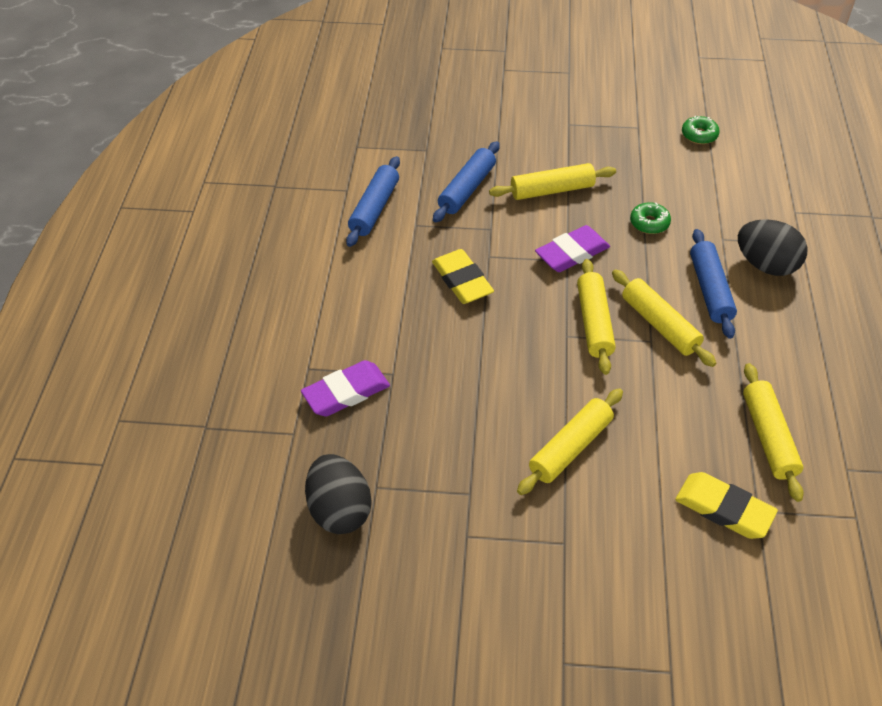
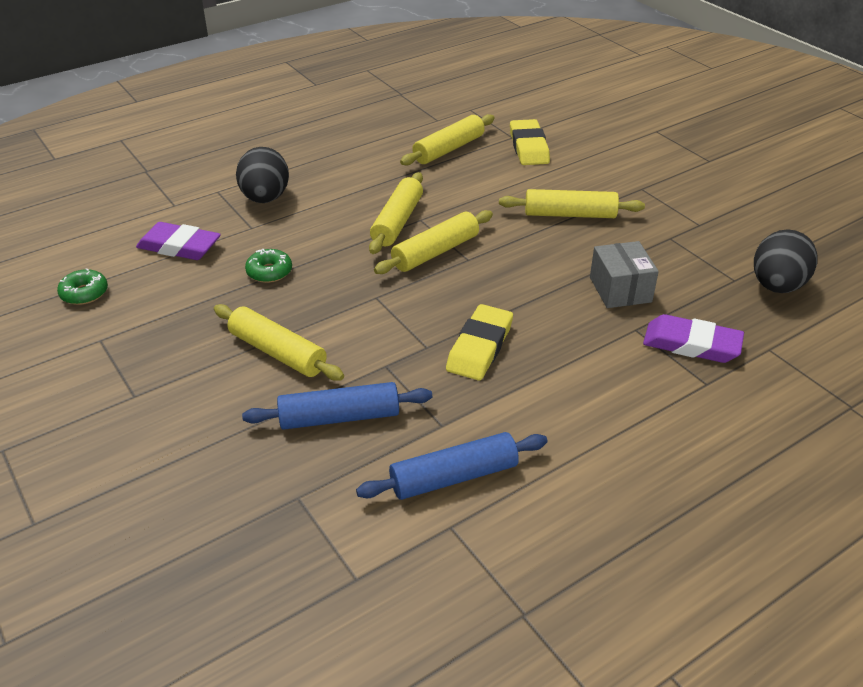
camera: 130 degrees left, 10 degrees down
(441, 400) = (620, 289): none -> grey box
(572, 253) = (362, 298): purple eraser -> purple eraser (179, 246)
(710, 290) = (327, 213): blue rolling pin -> none

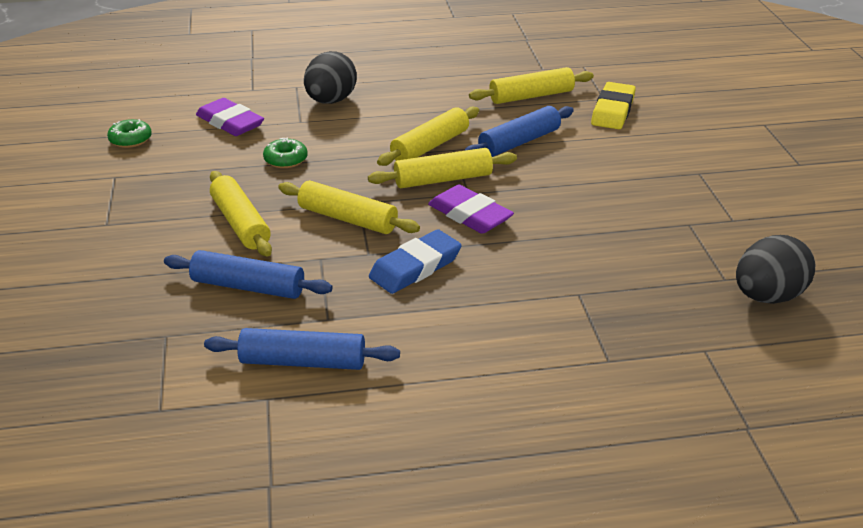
camera: 25 degrees right, 5 degrees down
(473, 197) = (519, 142): none -> blue rolling pin
(480, 347) = (415, 267): yellow eraser -> blue eraser
(570, 214) = (601, 179): yellow rolling pin -> yellow rolling pin (347, 219)
(620, 289) = (594, 256): grey box -> none
(691, 344) = (624, 322): purple eraser -> purple eraser (470, 215)

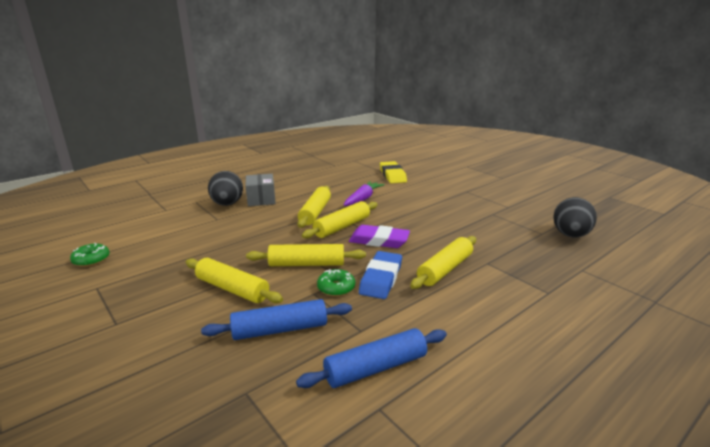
camera: 30 degrees left, 10 degrees down
(230, 122) = (166, 231): purple eraser -> none
(286, 160) = (228, 242): green donut -> green donut (336, 288)
(380, 105) = (261, 199): none -> grey box
(519, 142) = (363, 199): blue rolling pin -> purple carrot
(531, 96) = (344, 178): yellow rolling pin -> yellow rolling pin (445, 269)

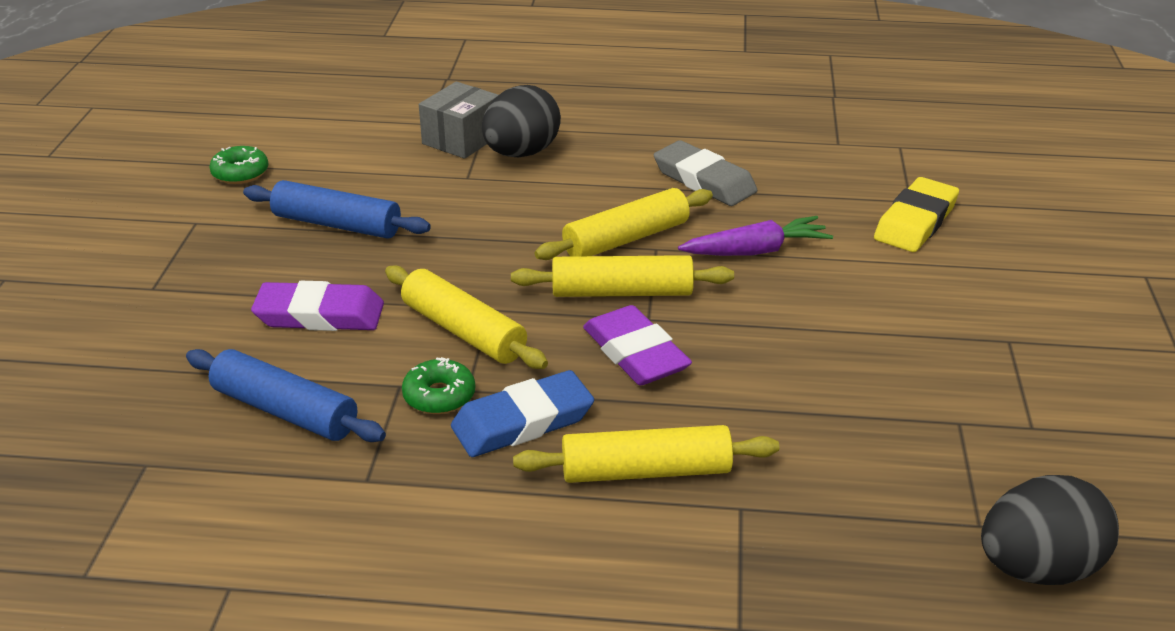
camera: 45 degrees right, 10 degrees up
(232, 289) = (320, 315): yellow rolling pin -> purple eraser
(261, 199) = (585, 167): grey box -> grey box (461, 139)
(311, 188) = (704, 180): none -> grey eraser
(375, 368) = (302, 540): blue rolling pin -> blue rolling pin (337, 224)

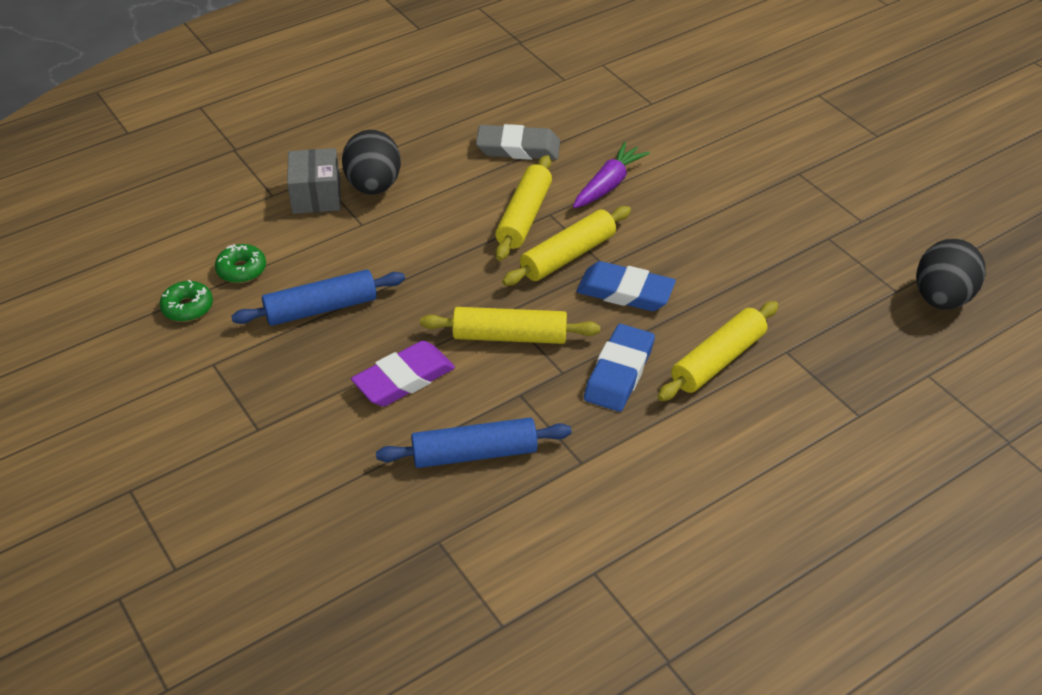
camera: 40 degrees left, 10 degrees up
(439, 396) = (552, 386): green donut -> green donut (241, 270)
(635, 353) = (625, 292): purple eraser -> blue eraser
(915, 222) = (670, 117): yellow eraser -> none

